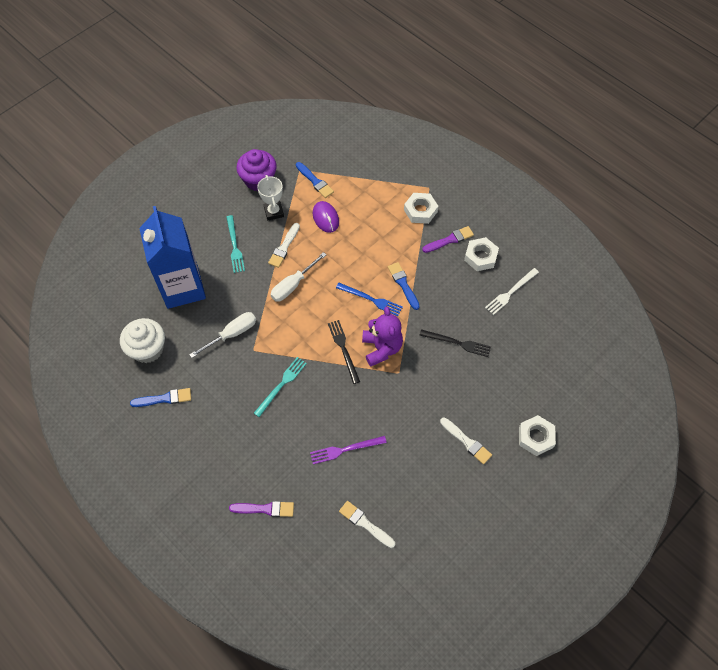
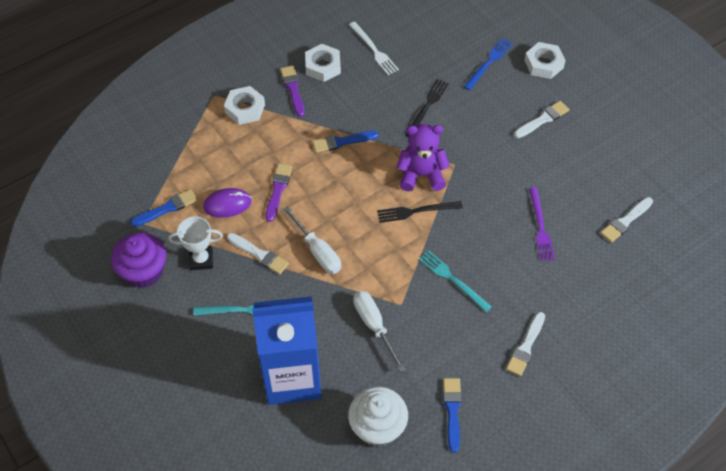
camera: 80 degrees left, 5 degrees down
(225, 447) = (526, 347): none -> white brush
(265, 509) = (604, 313): purple brush -> purple brush (278, 190)
(371, 299) = (356, 175): blue fork -> blue fork (489, 62)

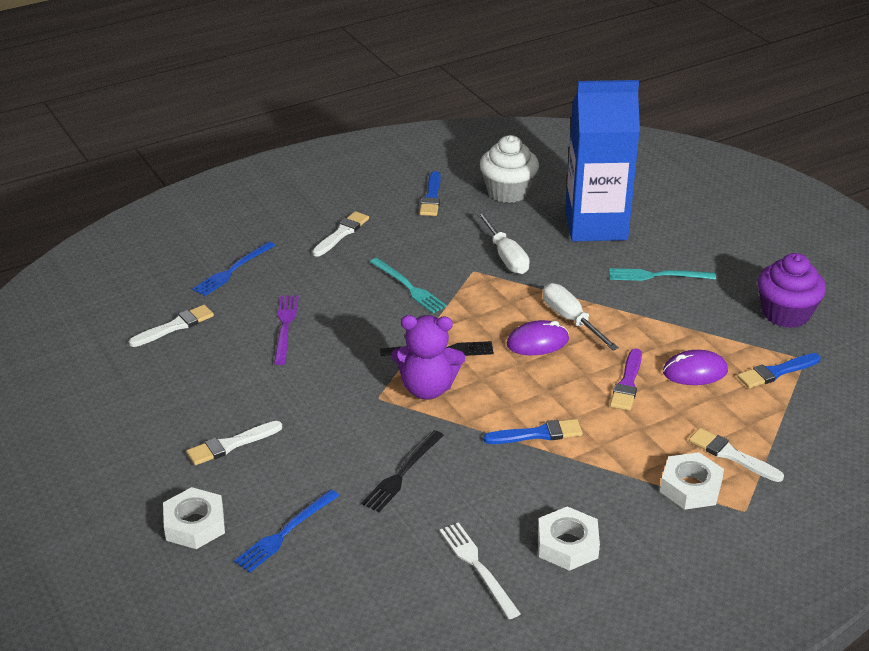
camera: 175 degrees left, 20 degrees down
(201, 260) = (716, 320): white trophy -> none
(259, 254) = (644, 321): white brush -> white brush (731, 455)
(293, 89) = (616, 511): purple brush -> none
(344, 225) = (537, 342): none -> purple mouse
(605, 289) = (232, 270): none -> blue fork

